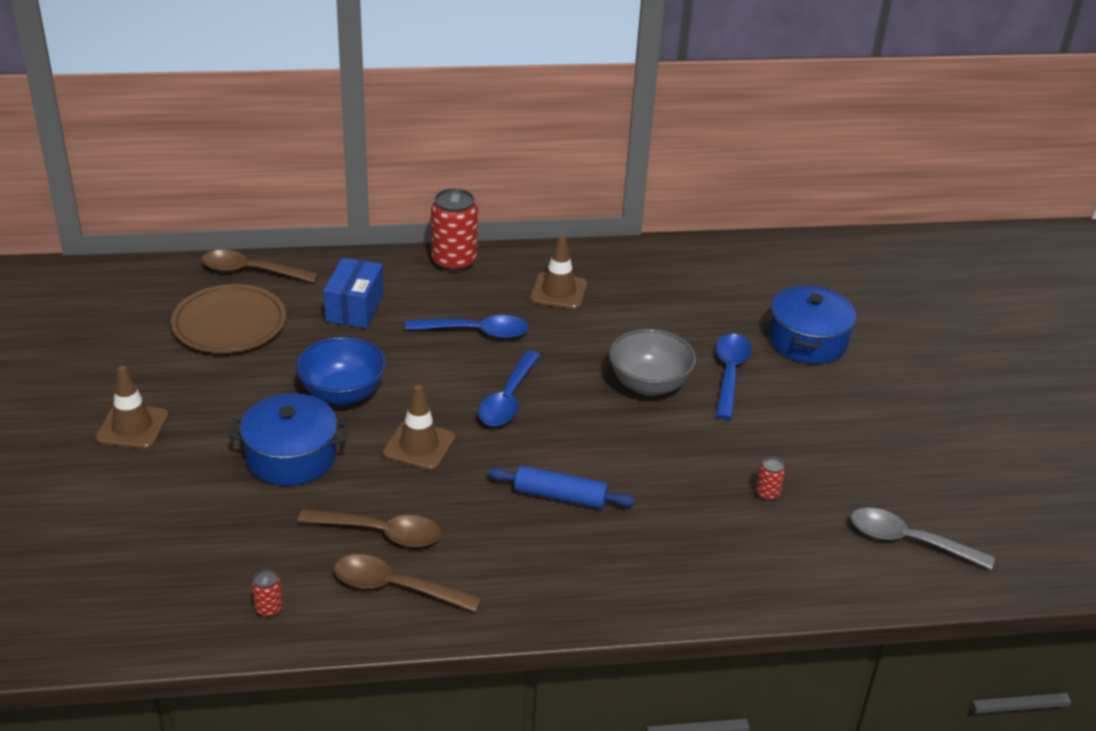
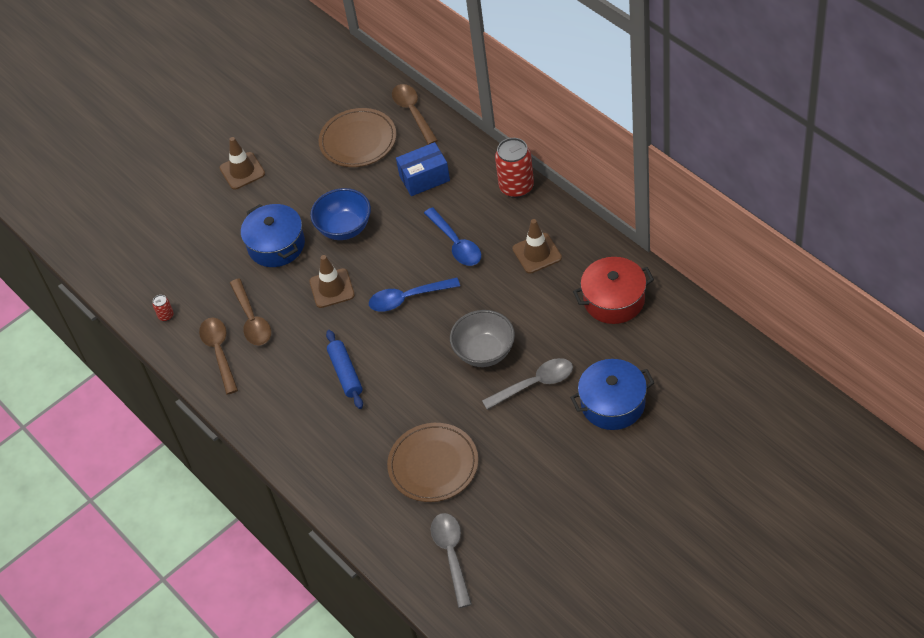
camera: 65 degrees right, 15 degrees up
(677, 279) = (614, 300): none -> red pot
(729, 374) = (535, 384): blue spoon -> grey spoon
(767, 494) = (433, 465): red can -> brown plate

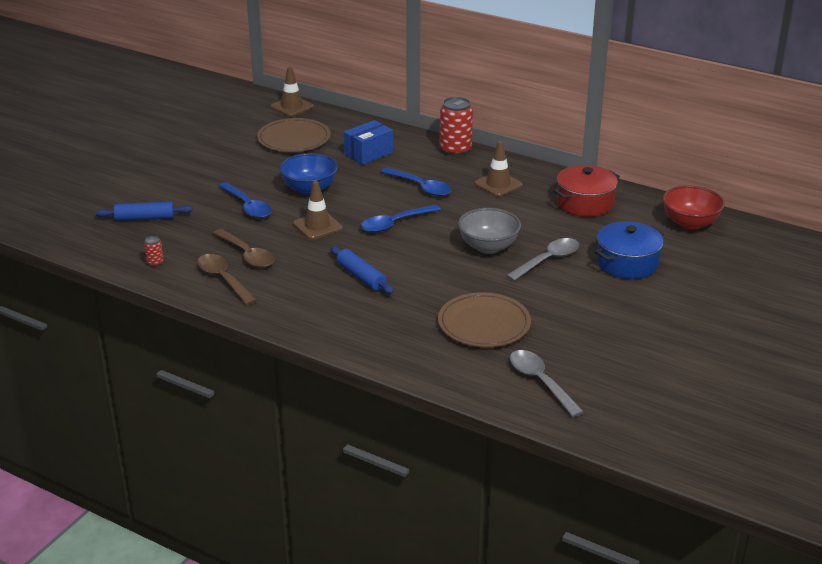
camera: 25 degrees left, 20 degrees down
(176, 246) = (145, 218): none -> blue rolling pin
(242, 171) = (190, 166): brown traffic cone -> brown traffic cone (292, 107)
(276, 245) = (248, 206): blue pot -> blue spoon
(413, 112) = (336, 119): brown spoon -> none
(709, 354) = (690, 223): none -> red bowl

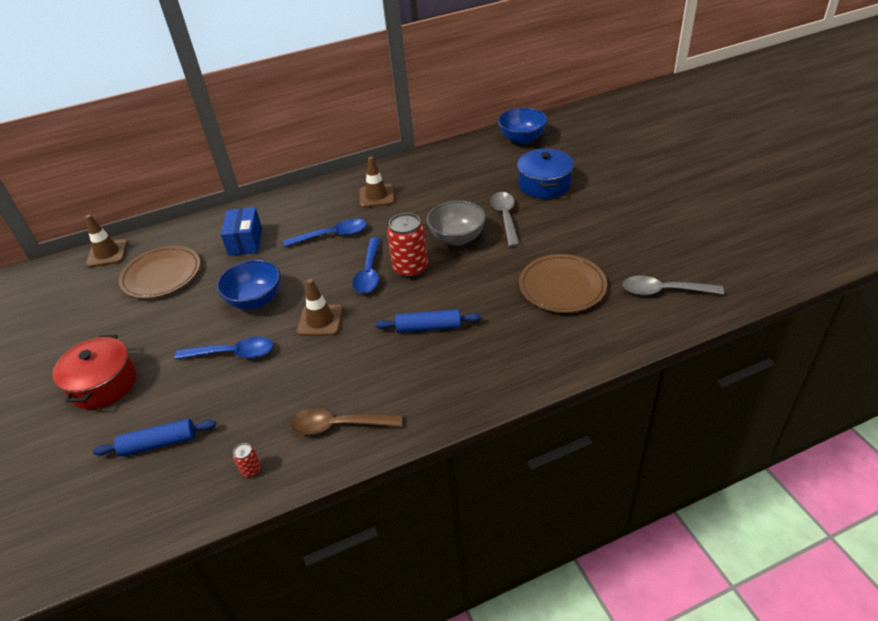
camera: 50 degrees left, 10 degrees up
(145, 218) = (158, 443): blue rolling pin -> blue rolling pin turned 45 degrees clockwise
(247, 255) = (314, 389): brown spoon -> none
(455, 150) = (302, 195): red can -> red can (410, 269)
(585, 203) = (448, 169): red pot -> red pot (103, 384)
(690, 223) = (522, 139): red bowl -> blue bowl

